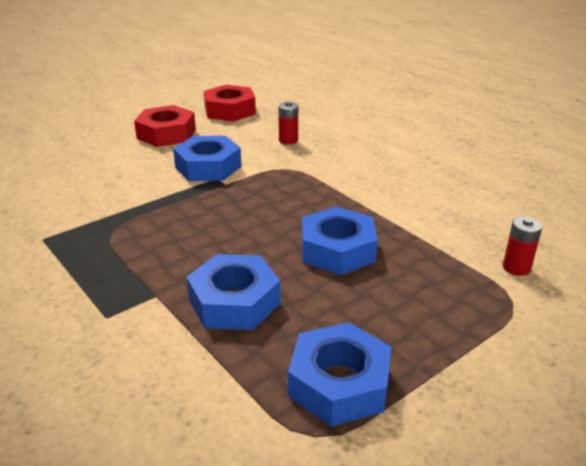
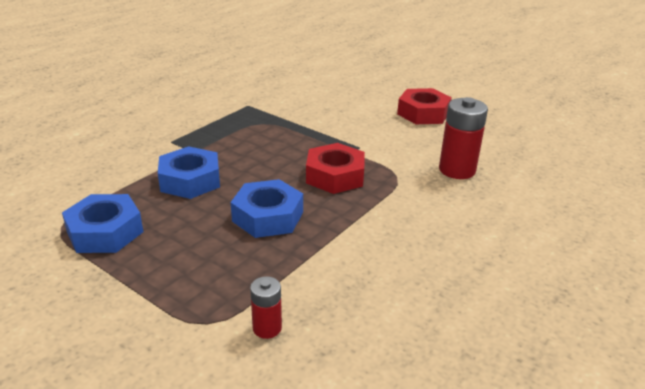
camera: 75 degrees right, 0 degrees up
(208, 167) = (376, 140): blue nut -> none
(230, 110) = (497, 132): red nut -> red nut (335, 176)
(288, 140) = (457, 170): red battery -> red battery, size x1.82

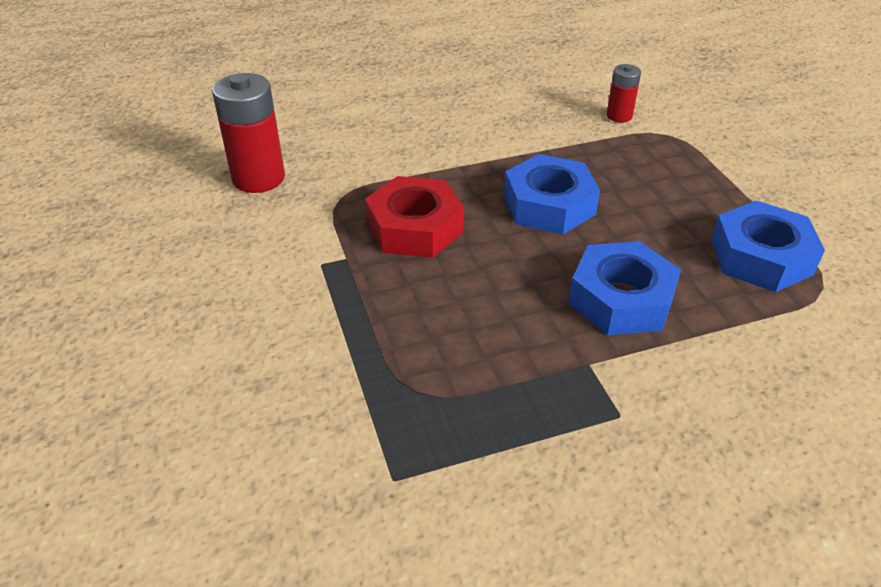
camera: 145 degrees left, 10 degrees up
(423, 113) = (124, 291): red nut -> none

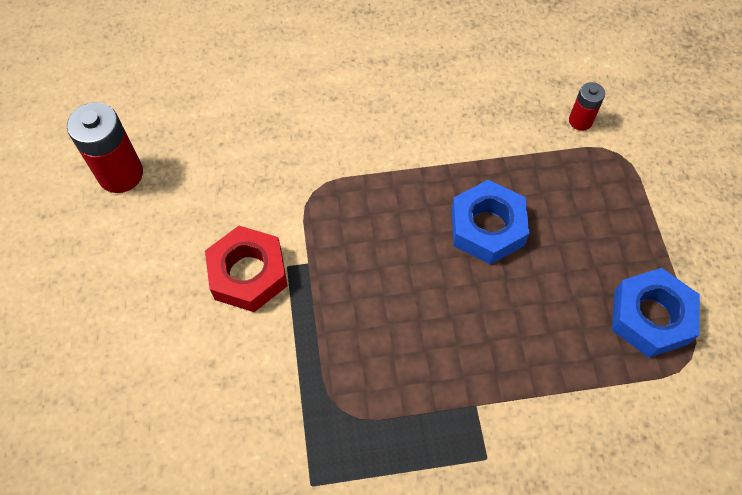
camera: 10 degrees right, 20 degrees up
(258, 178) = (247, 157): red battery -> red battery (120, 174)
(415, 228) = (369, 237): red nut -> red nut (248, 274)
(621, 299) = (519, 344): blue nut -> none

